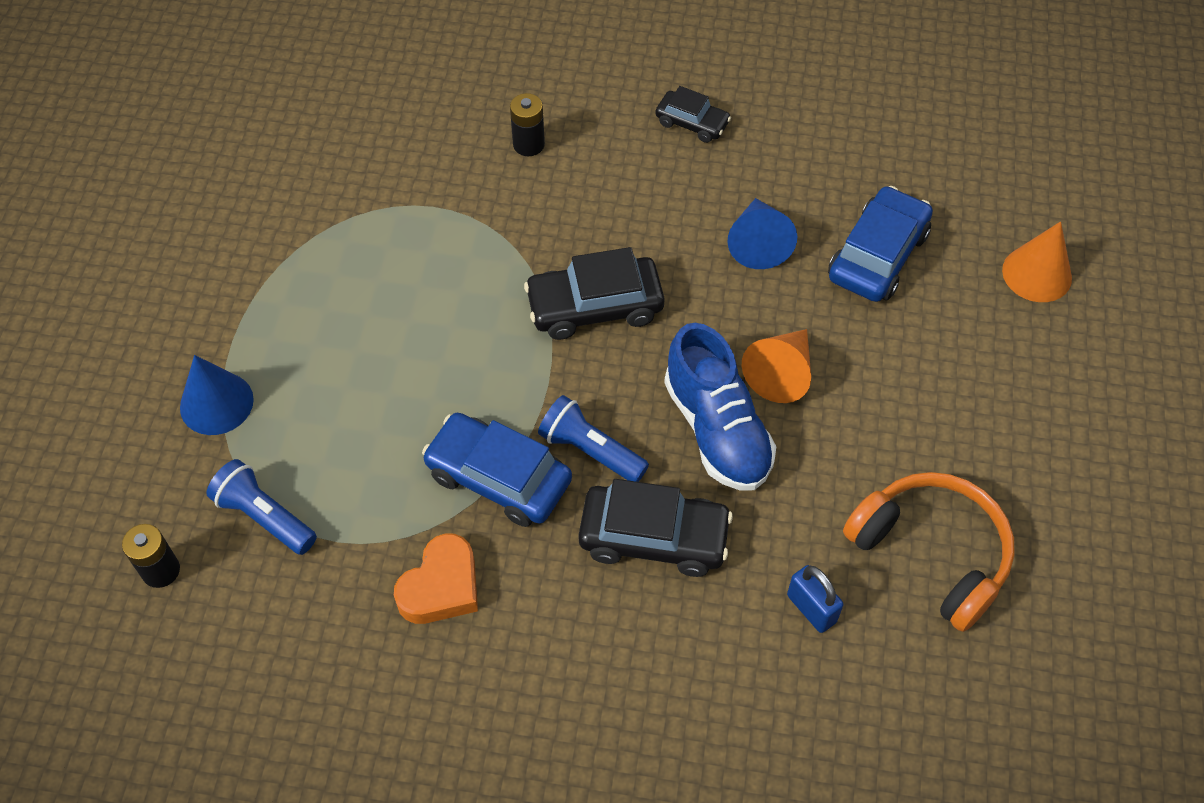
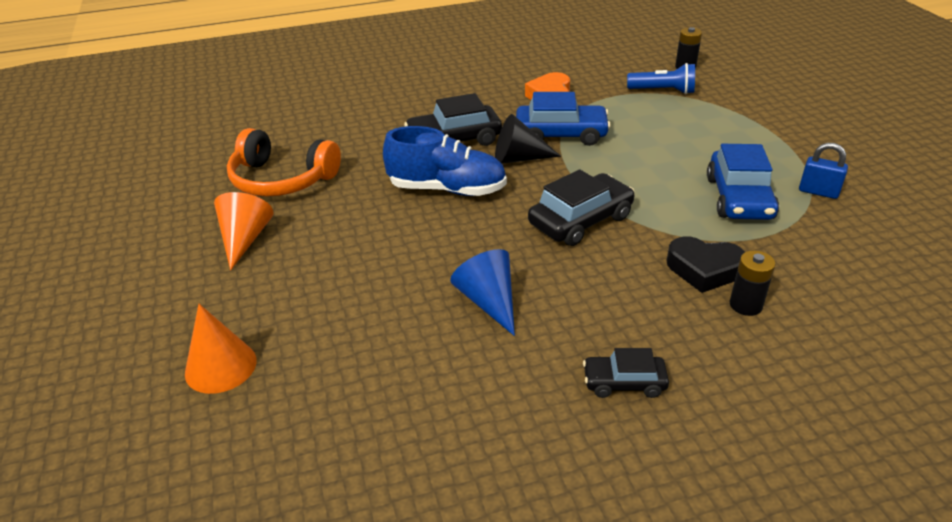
camera: 155 degrees right, 20 degrees down
(216, 403) = (746, 114): blue cone -> none
(527, 193) = (704, 269): none -> black heart
(590, 450) = (519, 158): blue flashlight -> black cone
(717, 429) = (447, 189): blue shoe -> blue shoe turned 150 degrees clockwise
(781, 373) = (420, 228): orange cone -> orange cone (245, 239)
(811, 608) = (348, 142): blue padlock -> blue padlock (818, 192)
(877, 256) = (378, 329): blue car -> blue car (739, 198)

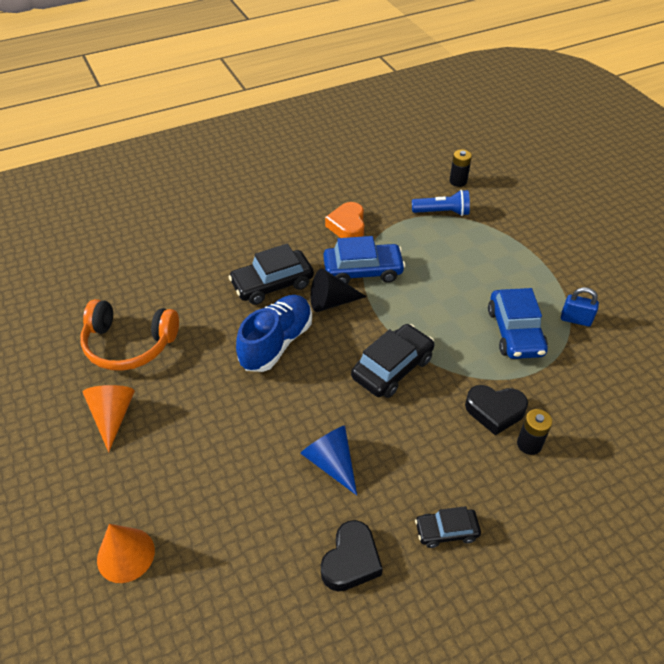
camera: 10 degrees left, 10 degrees up
(447, 189) = (276, 343): blue shoe -> blue shoe turned 60 degrees counterclockwise
(494, 400) = (351, 560): none -> black heart

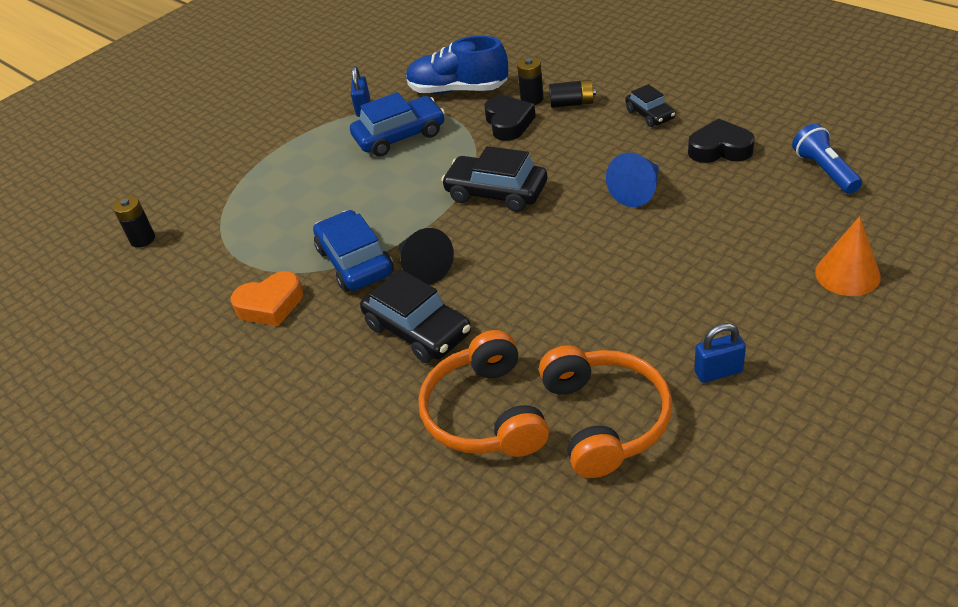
camera: 105 degrees left, 5 degrees down
(113, 416) = (718, 372): orange cone -> blue padlock
(180, 294) = (485, 413): none -> orange headphones
(276, 343) = (515, 285): blue shoe -> blue shoe (458, 90)
(442, 212) = (215, 234): blue flashlight -> blue flashlight (824, 171)
(504, 474) = (572, 103): none -> black battery

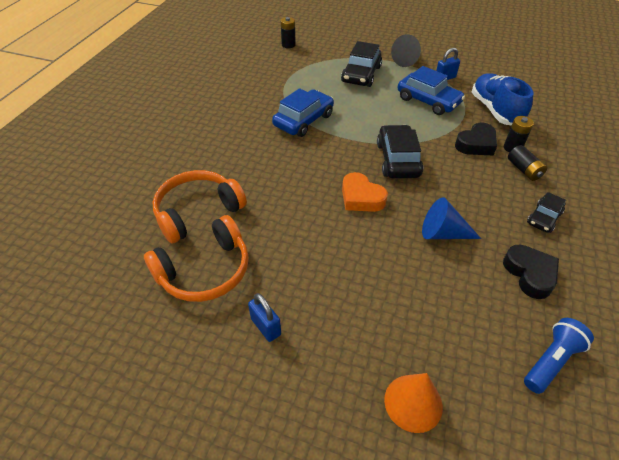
camera: 60 degrees right, 5 degrees up
(270, 305) = (257, 102): orange heart -> orange heart (361, 197)
(418, 330) = (257, 163): black car -> black car (361, 74)
(423, 267) = (310, 148): black cone -> black cone (407, 60)

